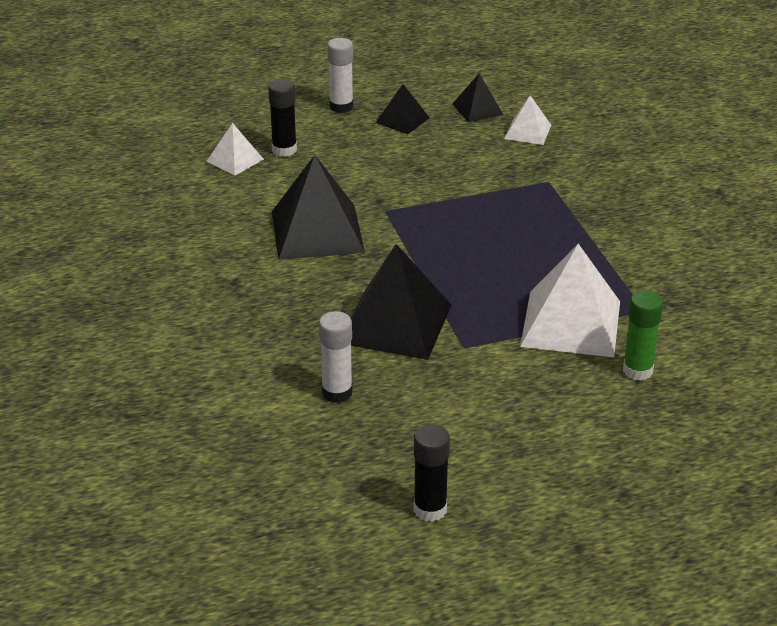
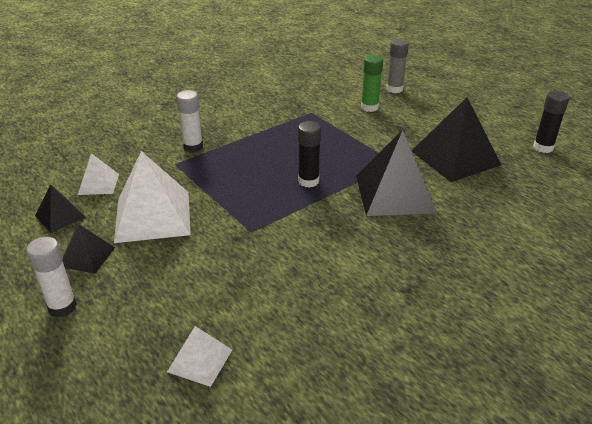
camera: 110 degrees left, 0 degrees up
(284, 150) = (167, 325): black glue stick -> black glue stick (308, 181)
(317, 232) = (304, 261): black pyramid -> black pyramid (455, 157)
(337, 392) = (486, 200): white glue stick -> white glue stick (193, 147)
(571, 323) = (342, 131): white pyramid -> white pyramid (153, 216)
(697, 419) = (394, 89): none -> grey glue stick

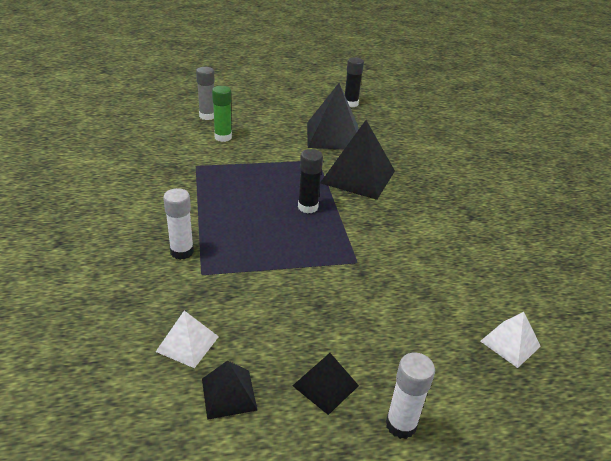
camera: 65 degrees left, 0 degrees up
(153, 216) = (287, 316): white pyramid -> none

